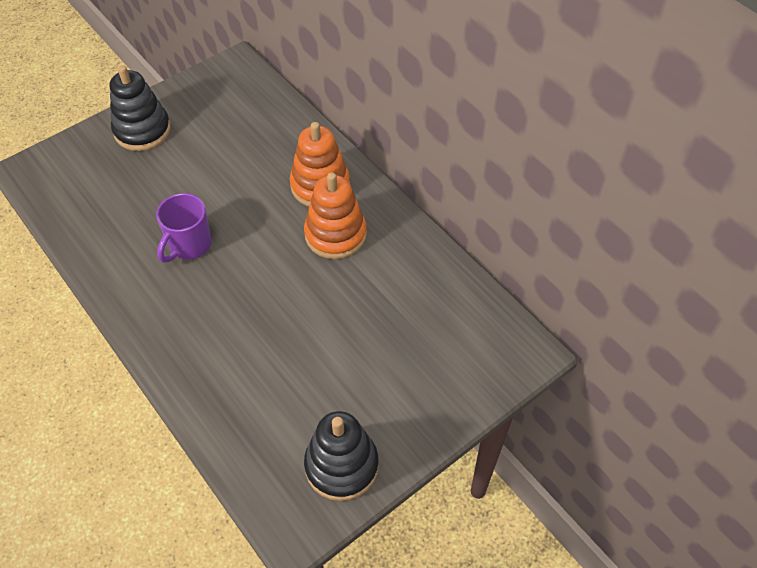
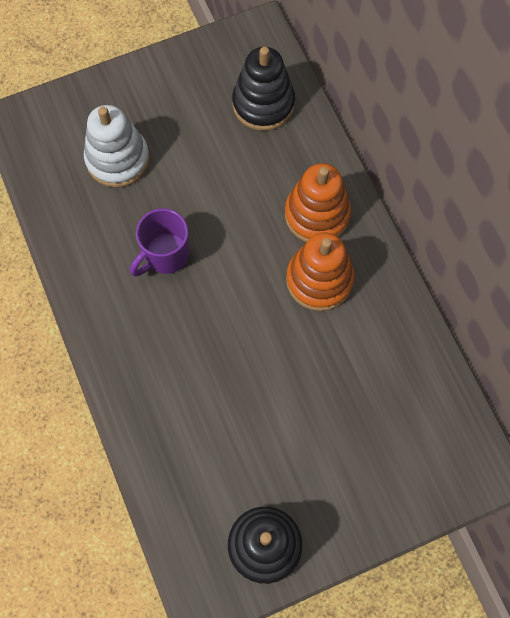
camera: 15 degrees right, 15 degrees up
(128, 180) = (117, 159): none -> white stacking toy
(142, 130) = (143, 98): black stacking toy -> black stacking toy (263, 104)

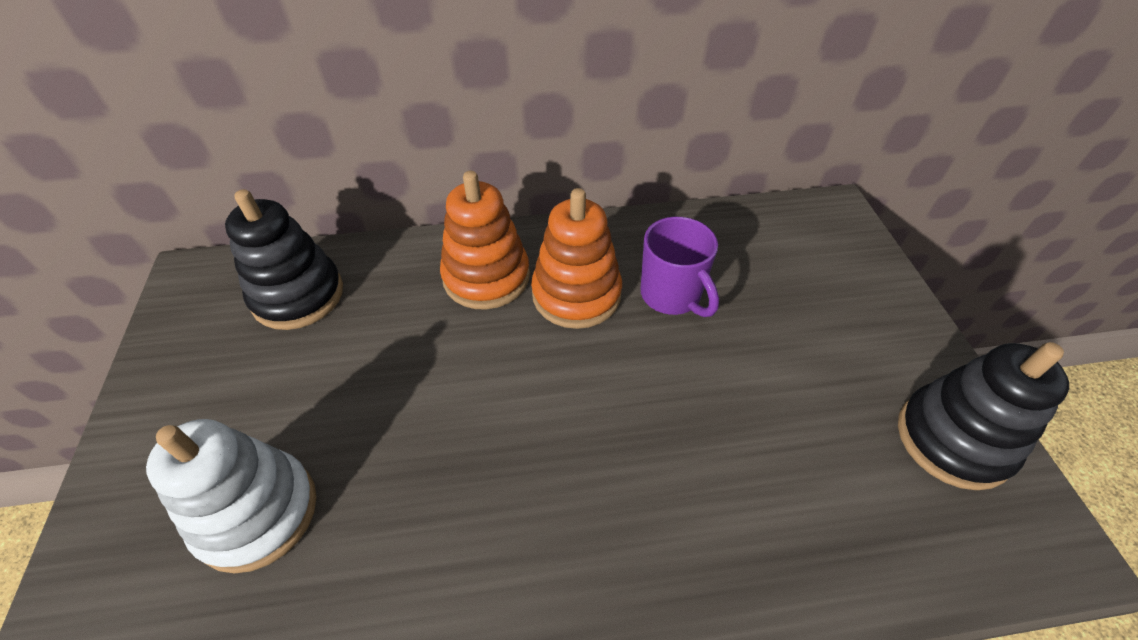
camera: 75 degrees left, 20 degrees down
(165, 255) = (468, 473): purple mug -> purple mug (671, 296)

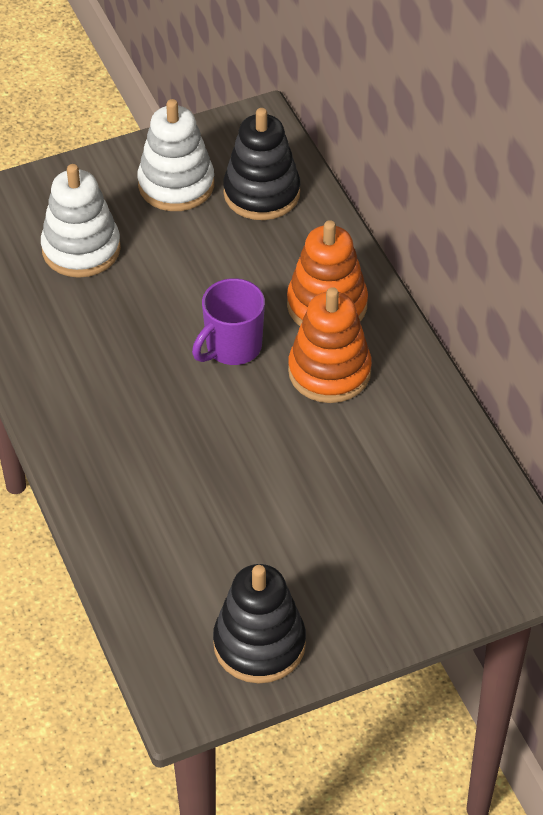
camera: 75 degrees right, 0 degrees up
(224, 373) = (176, 185): none -> white stacking toy
(671, 296) = (353, 440): purple mug -> purple mug (232, 347)

